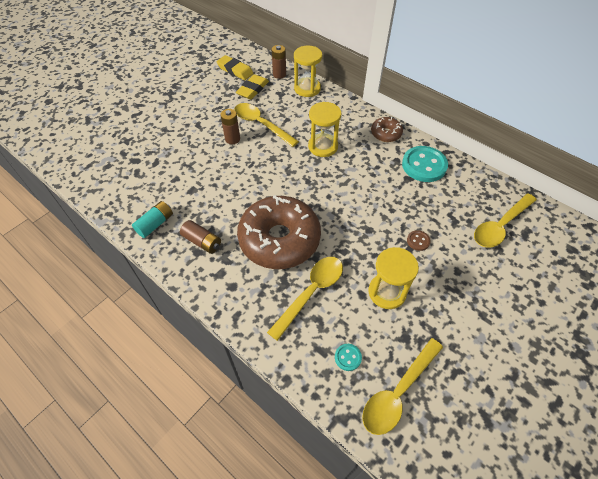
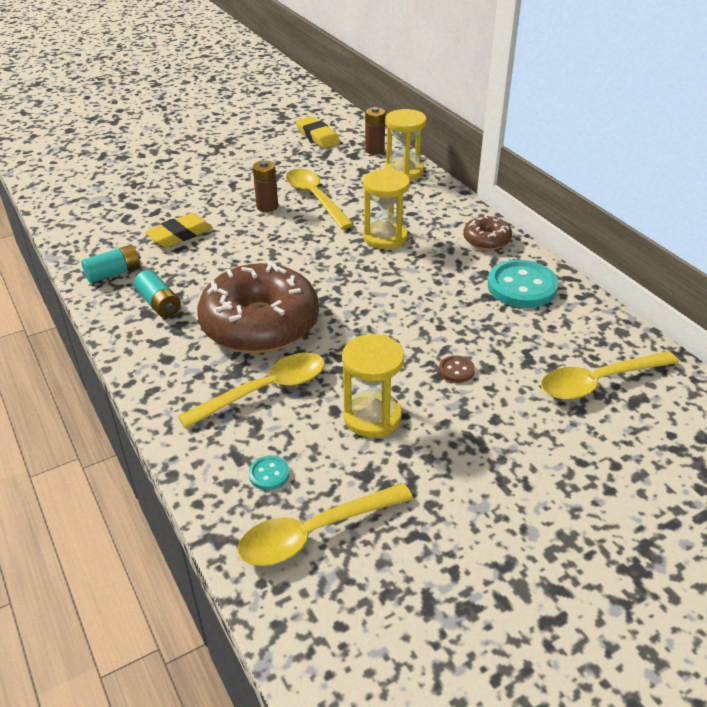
camera: 20 degrees right, 15 degrees down
(202, 242) = (159, 304): brown battery -> turquoise battery
(252, 89) = (328, 160): yellow eraser -> yellow eraser (179, 235)

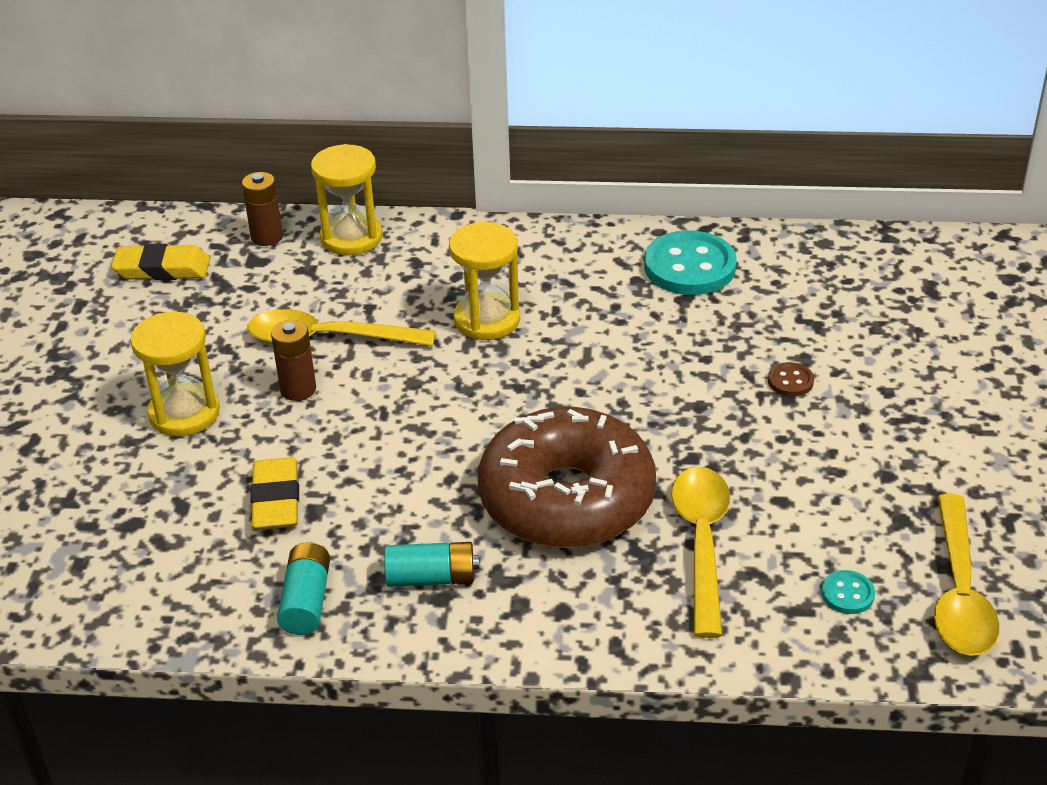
camera: 55 degrees left, 0 degrees up
(372, 416) = (815, 476): yellow hourglass -> yellow hourglass (184, 413)
(486, 240) = (576, 247): brown donut -> none
(598, 382) = (887, 297): yellow spoon -> none

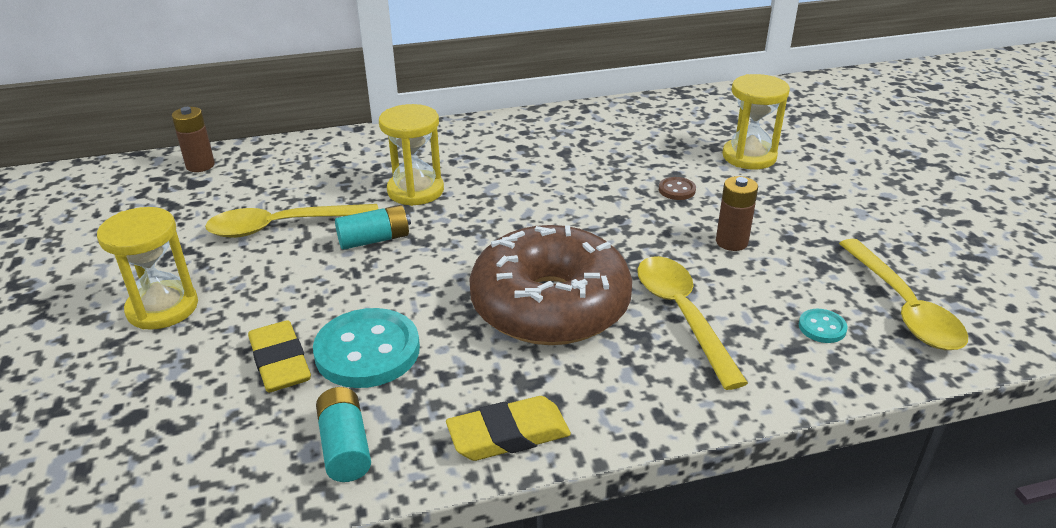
camera: 20 degrees left, 5 degrees down
(162, 269) = (109, 202): yellow eraser -> yellow eraser (508, 435)
(298, 389) = (269, 269): brown battery -> brown battery (731, 242)
(351, 237) = (275, 155): yellow hourglass -> yellow hourglass (749, 157)
(431, 578) = (461, 396): turquoise battery -> turquoise battery (374, 240)
(689, 267) = (557, 132): turquoise button -> turquoise button (367, 351)

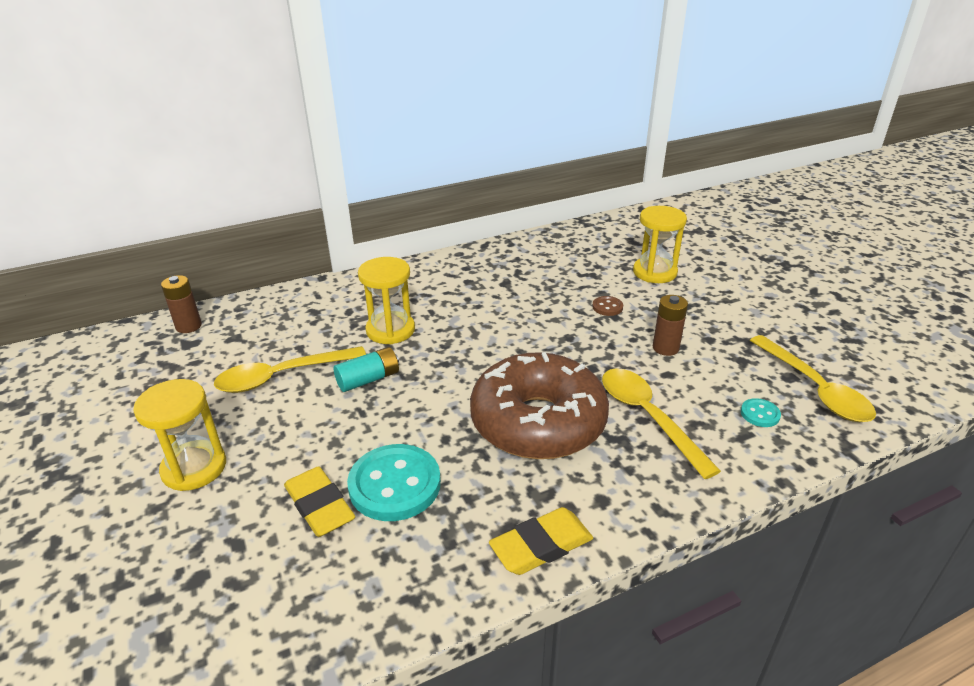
camera: 10 degrees left, 0 degrees up
(345, 447) = (403, 579): turquoise battery -> none

